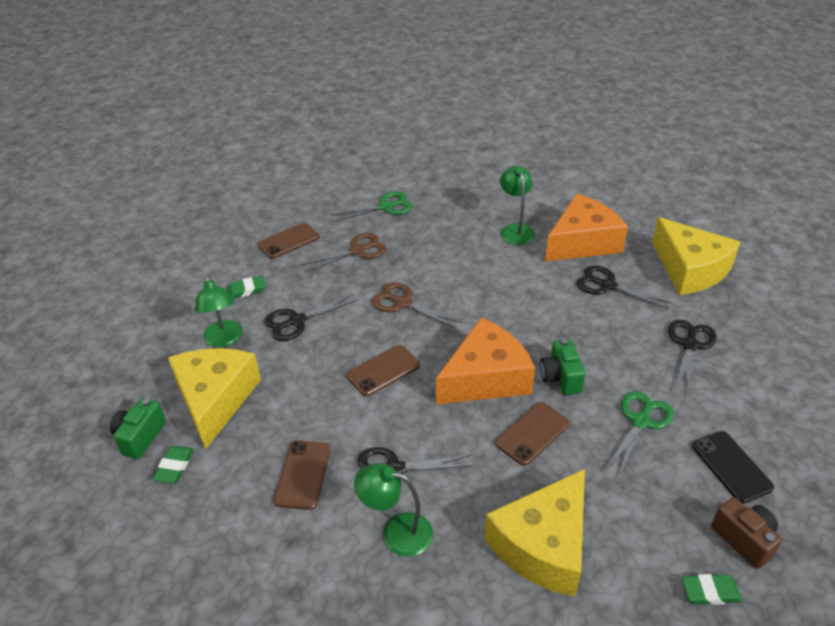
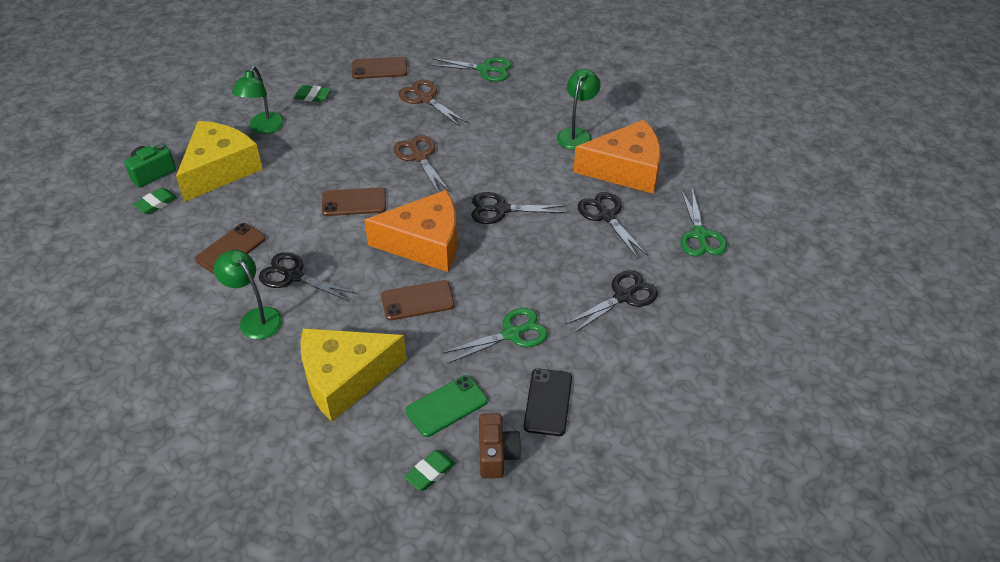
camera: 30 degrees right, 5 degrees up
(297, 321) = (327, 136): black scissors -> black scissors (501, 209)
(357, 251) = (425, 98): brown scissors -> brown scissors turned 135 degrees counterclockwise
(560, 378) = (484, 271): green camera -> none
(657, 519) = (446, 406): none -> green phone
(690, 269) = (700, 235): yellow cheese -> green scissors
(710, 592) = (430, 472): green eraser -> green eraser turned 75 degrees counterclockwise

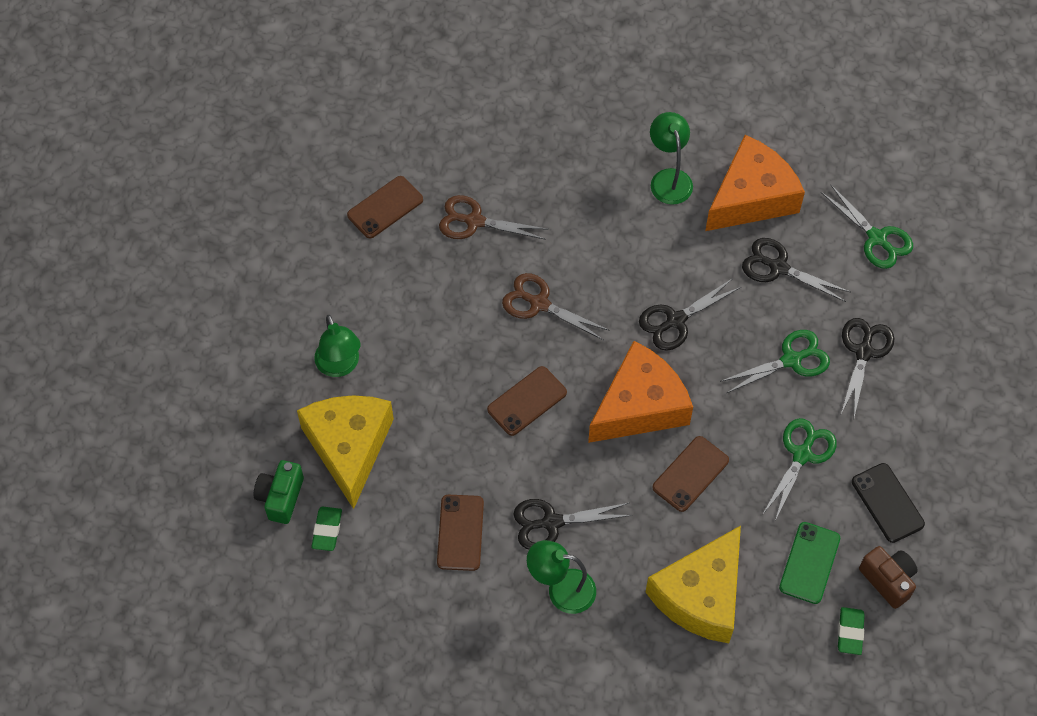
camera: 35 degrees left, 15 degrees up
(312, 96) = (349, 291): green eraser -> none
(485, 69) = (500, 142): green scissors -> green scissors (791, 360)

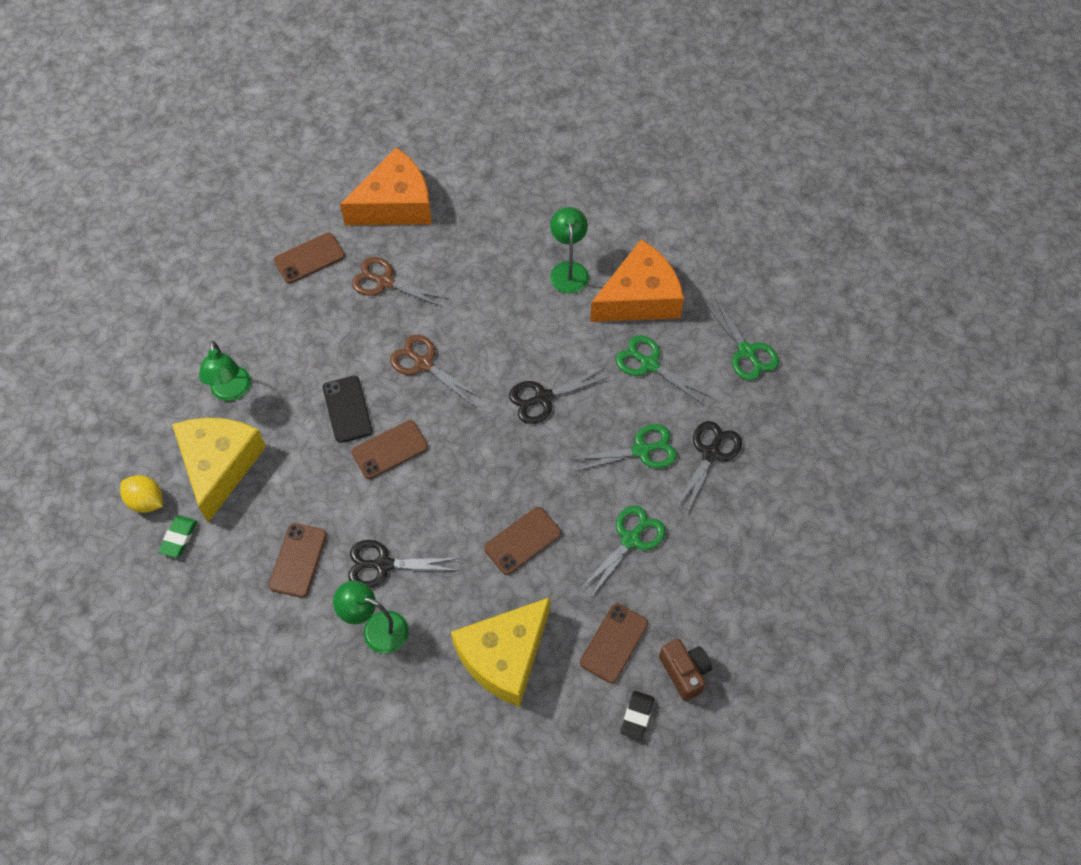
camera: 10 degrees right, 0 degrees up
(281, 497) = (146, 501): green camera -> yellow lemon
(640, 406) = (491, 470): orange cheese -> orange cheese (395, 204)
(778, 267) = (649, 364): black scissors -> green scissors
(809, 563) = (614, 643): green phone -> brown phone
(850, 632) = (637, 716): green eraser -> black eraser
(887, 503) = (701, 598): black phone -> black phone (347, 409)

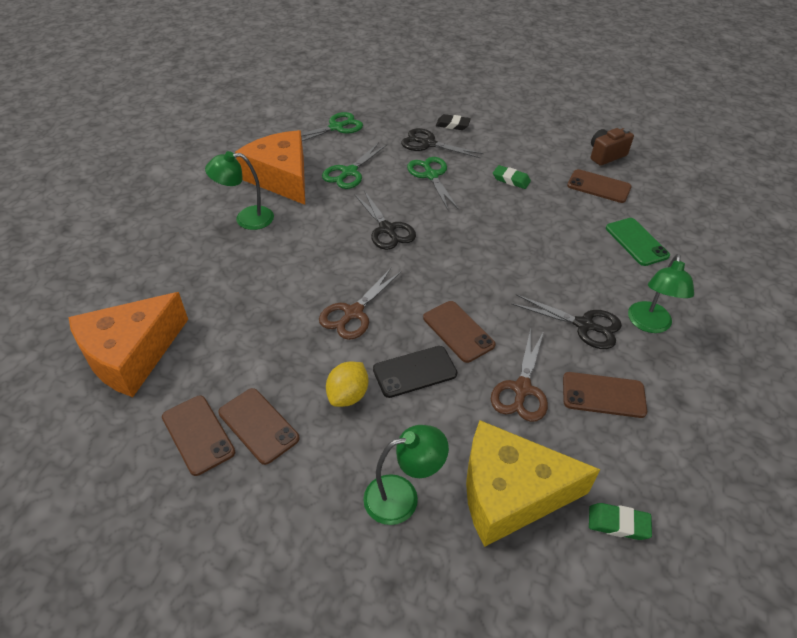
camera: 95 degrees left, 15 degrees down
(146, 501) = (581, 577): yellow lemon -> yellow lemon (348, 395)
(383, 565) = (584, 325): black scissors -> black scissors turned 60 degrees counterclockwise
(385, 282) = (244, 354): brown scissors -> brown scissors (522, 389)
(395, 204) = (131, 355): orange cheese -> orange cheese turned 105 degrees counterclockwise
(504, 656) = (636, 242): yellow cheese -> green phone
(522, 540) = (530, 236): brown phone -> brown phone (258, 425)
(631, 540) = (511, 180): green scissors -> green eraser
(637, 716) = (649, 175): black eraser -> black eraser (452, 125)

